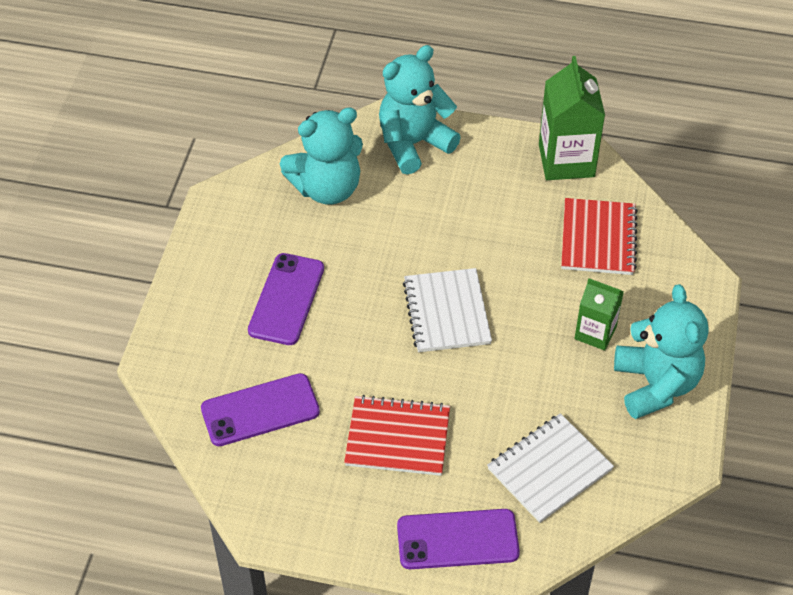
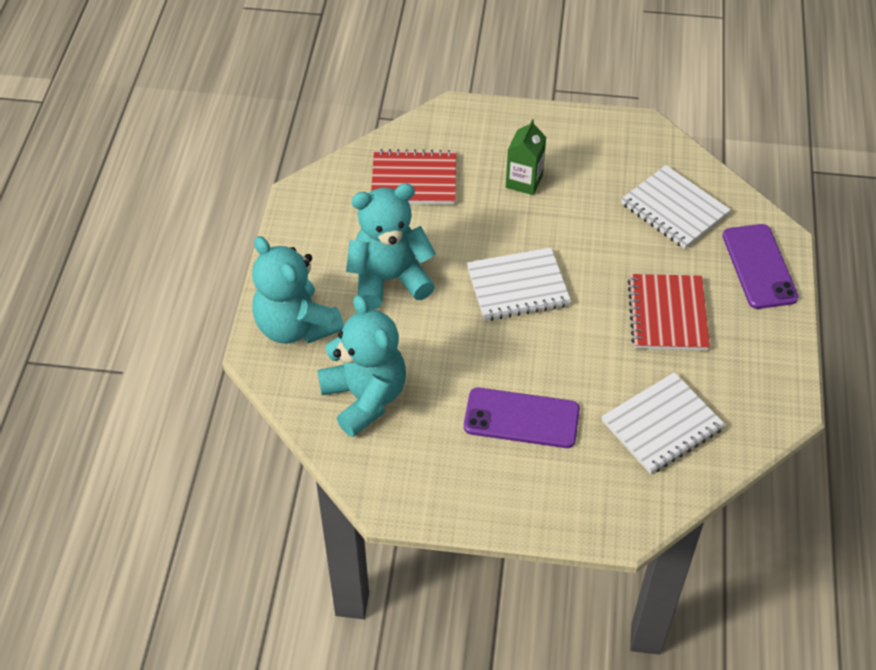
camera: 95 degrees left, 0 degrees up
(260, 410) = (662, 425): purple phone -> white notebook
(566, 160) = (315, 203): green carton -> none
(655, 384) = (572, 143): turquoise teddy bear -> turquoise teddy bear (389, 280)

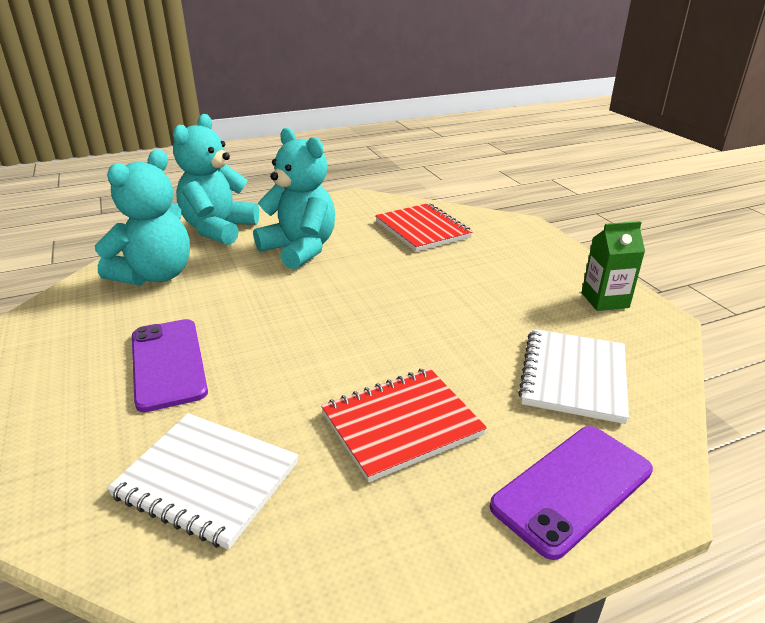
camera: 60 degrees right, 20 degrees down
(517, 286) = (349, 310): white notebook -> none
(524, 181) = (487, 275): green carton -> green carton (605, 300)

